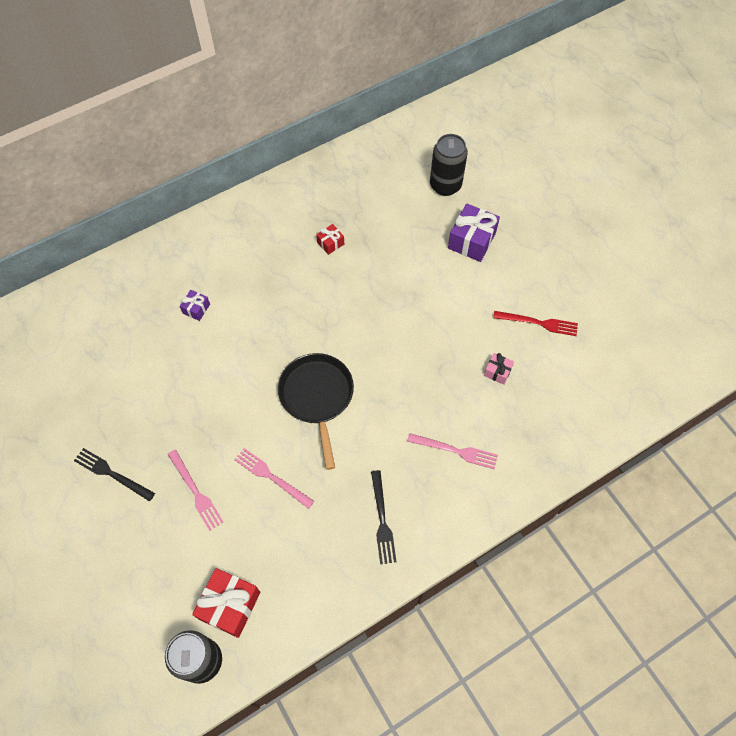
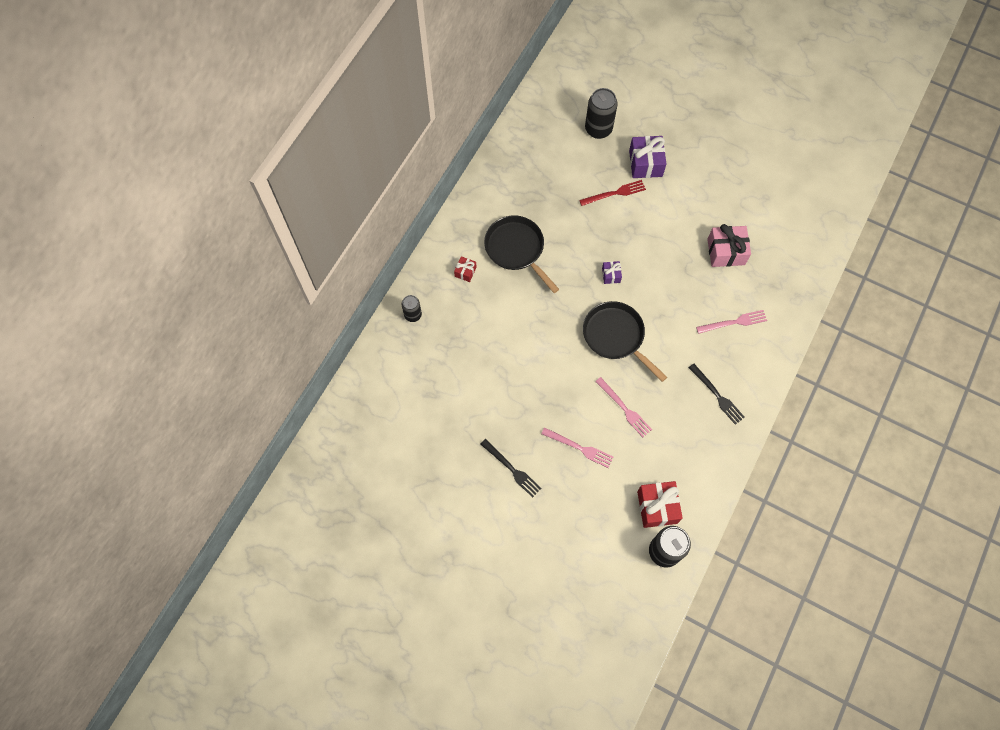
camera: 30 degrees left, 5 degrees up
(112, 474) = (512, 469): black fork -> black fork turned 135 degrees counterclockwise
(135, 270) = (413, 315): none -> black can
(196, 309) = (482, 319): purple gift -> purple gift (611, 275)
(272, 477) = (624, 408): pink fork -> pink fork turned 135 degrees counterclockwise
(280, 259) = (516, 249): none -> black pan
(330, 243) = (545, 218): red gift -> red gift (465, 272)
(497, 372) = (726, 252): pink gift -> pink gift, size x1.92
(538, 323) = (731, 202): red fork -> red fork (614, 193)

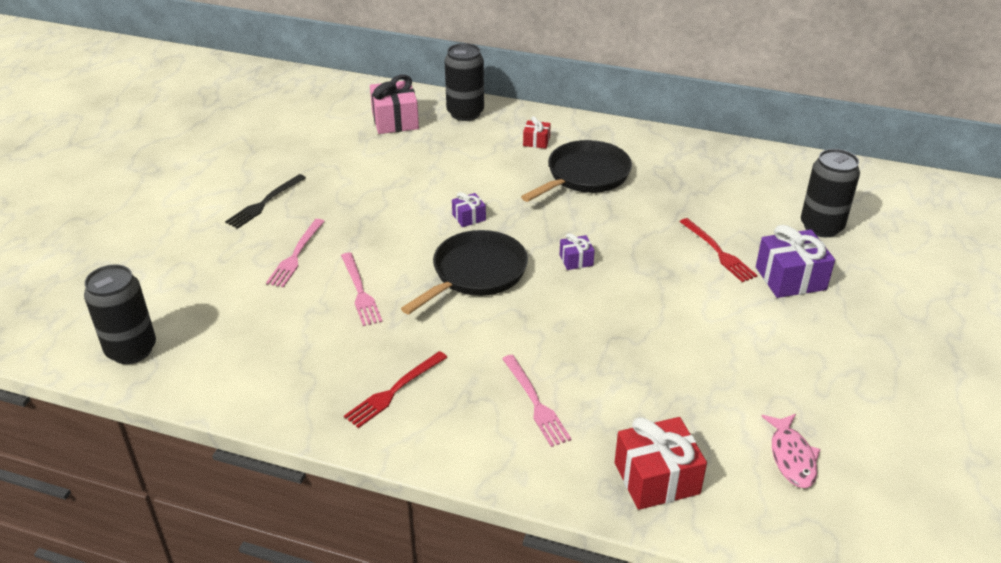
camera: 80 degrees right, 30 degrees down
(413, 315) = (465, 113): black can -> black can, size x1.70
(554, 332) = (469, 217): none -> purple gift
(624, 408) = (360, 291): pink fork -> pink fork turned 60 degrees counterclockwise
(657, 507) = (202, 337): red gift -> red gift (656, 478)
(717, 395) = (394, 390): black fork -> red fork
(726, 252) = (669, 383): pink gift -> pink gift (395, 120)
(783, 211) = (791, 457): none -> pink fish

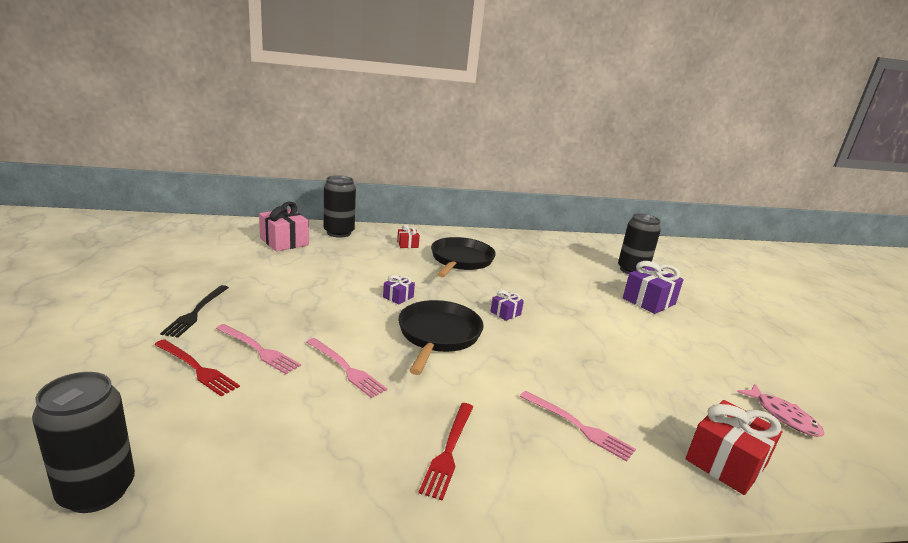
camera: 30 degrees left, 15 degrees down
(296, 255) = (258, 350): pink fork -> pink fork turned 45 degrees counterclockwise
(718, 252) = (591, 293): red fork -> red fork (196, 368)

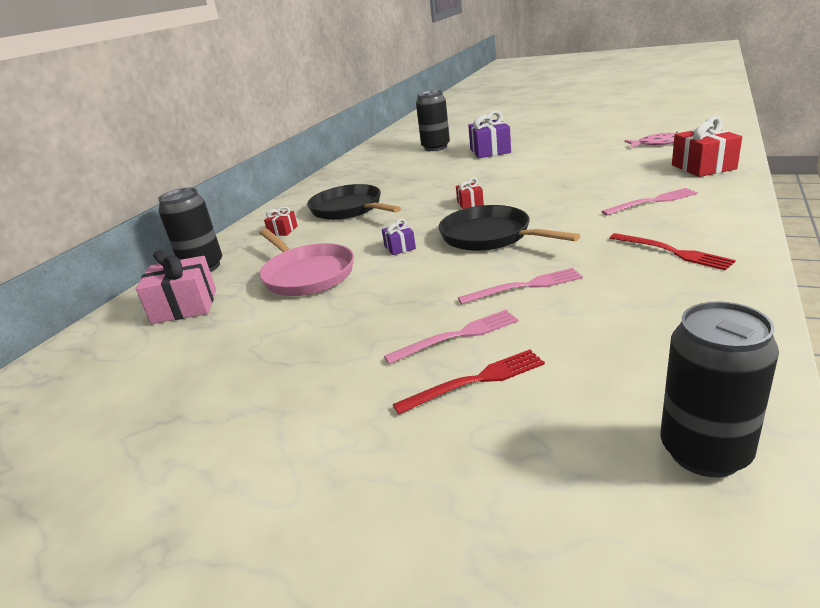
camera: 50 degrees left, 5 degrees up
(196, 312) = (329, 381): black fork -> none
(339, 270) = (306, 274): none -> pink pan
(505, 313) = (470, 203): purple gift -> red gift

